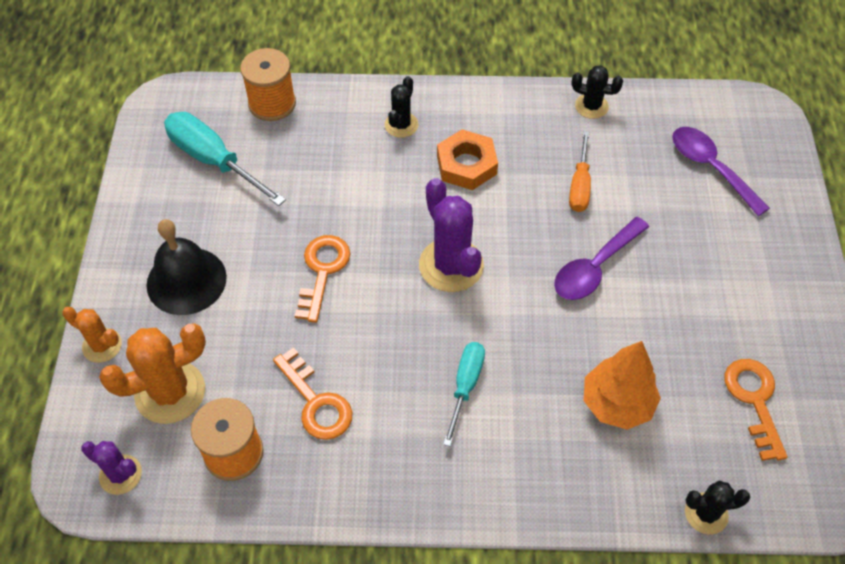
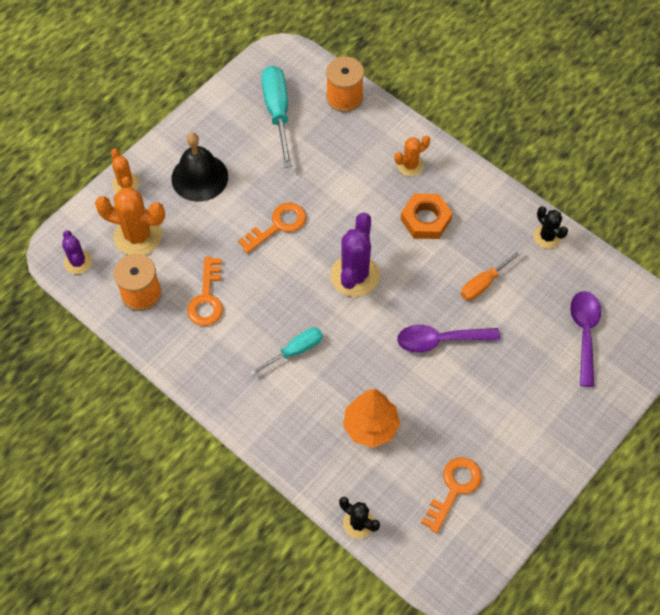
camera: 40 degrees right, 5 degrees up
(401, 125) = (410, 165): black cactus -> orange cactus

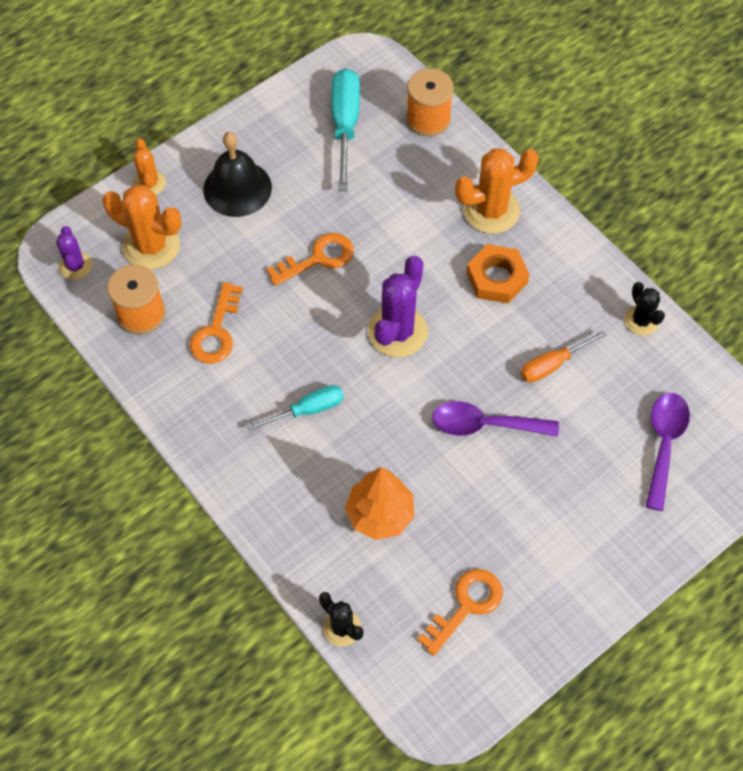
camera: 10 degrees right, 0 degrees up
(410, 165) = (491, 210): orange cactus -> orange cactus, size x1.74

